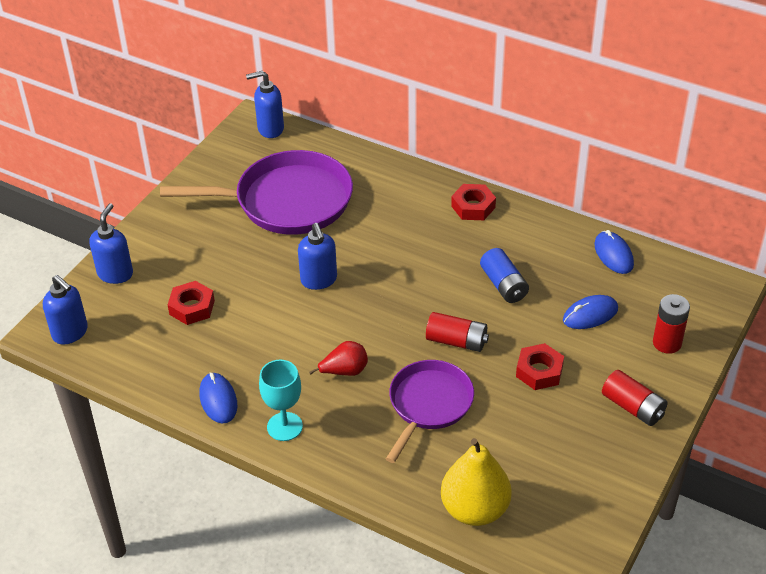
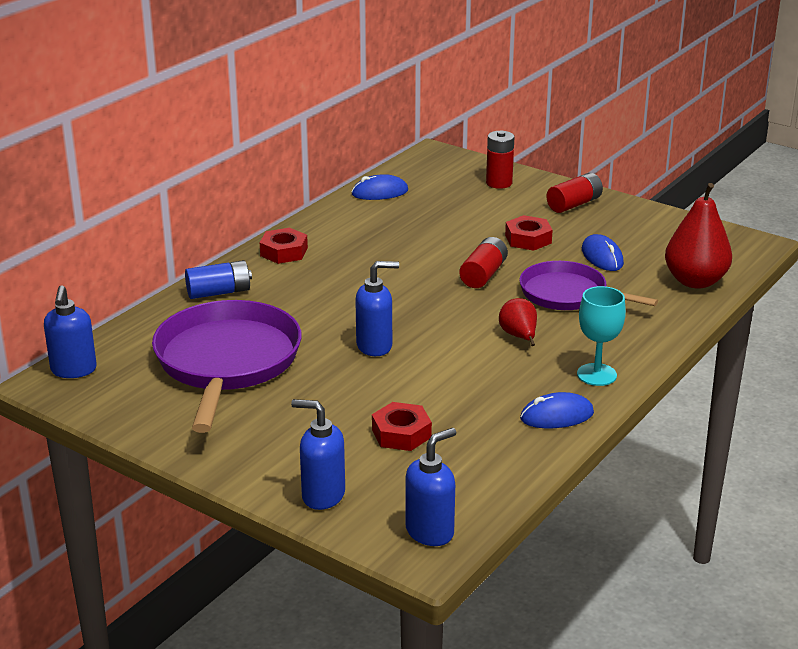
camera: 85 degrees left, 15 degrees down
(475, 509) = (695, 281): yellow pear -> red pear
(503, 285) = (408, 246): blue battery -> blue battery (219, 292)
(590, 315) = (458, 210): blue mouse -> blue mouse (602, 257)

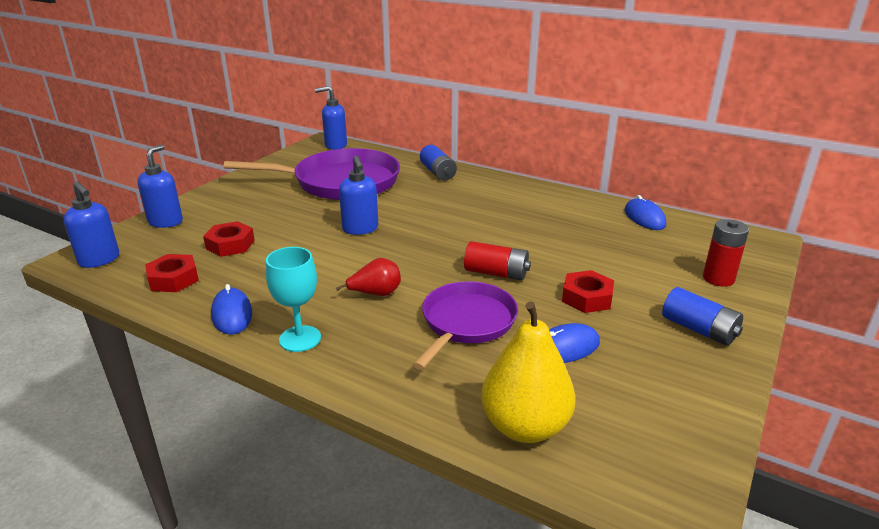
camera: 85 degrees right, 0 degrees up
(284, 252) = (508, 188): red nut -> red nut (173, 279)
(574, 204) = (699, 329): red battery -> blue battery
(695, 281) = (525, 426): red pear -> yellow pear

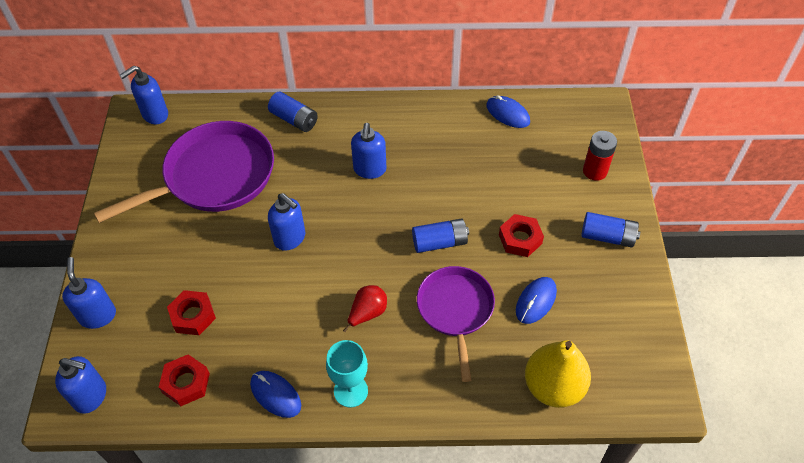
camera: 30 degrees left, 25 degrees up
(473, 213) = (369, 170): none -> blue soap dispenser
(496, 273) = (440, 242): red battery -> blue battery

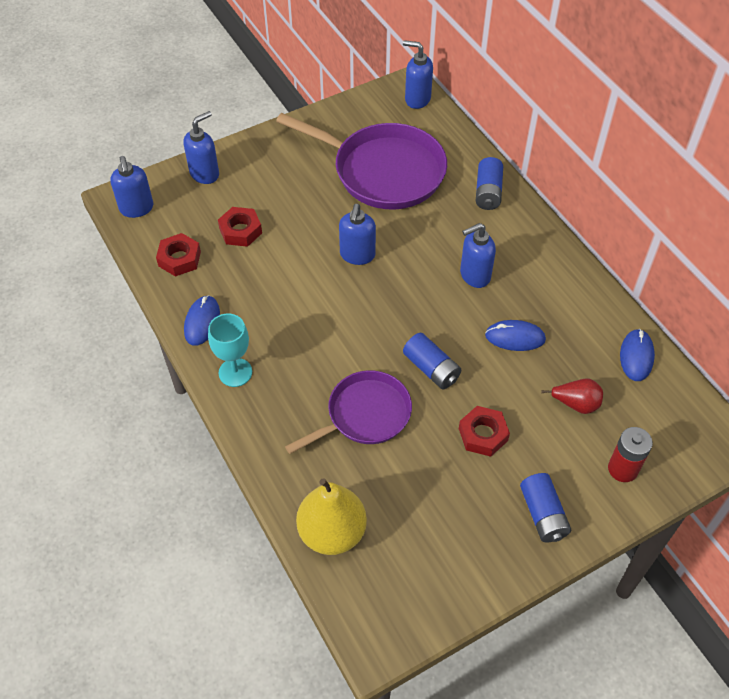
camera: 60 degrees right, 0 degrees up
(367, 313) = (318, 348): red pear -> red pear (576, 404)
(536, 301) = (418, 478): blue mouse -> blue mouse (515, 337)

